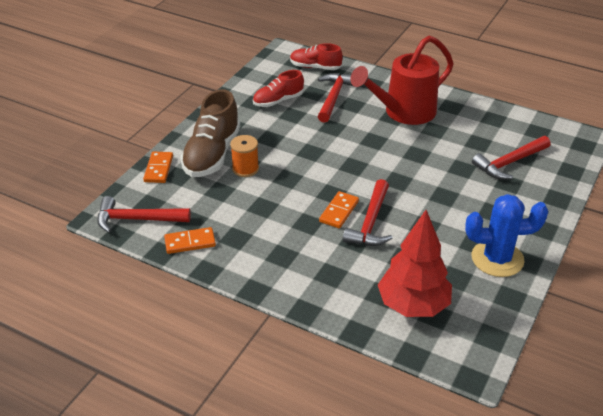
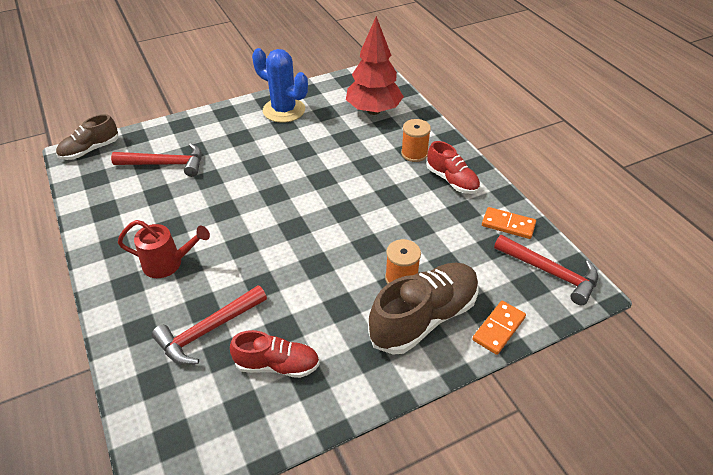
camera: 145 degrees left, 5 degrees up
(315, 67) = (164, 407): red shoe -> red shoe (452, 180)
(323, 273) = (414, 153): none -> orange spool
(339, 211) = (354, 191): orange domino -> none
(370, 223) = (339, 171): red hammer -> none
(403, 112) = (168, 263): red watering can -> red watering can, size x0.58
(580, 146) = (90, 150): none -> brown shoe

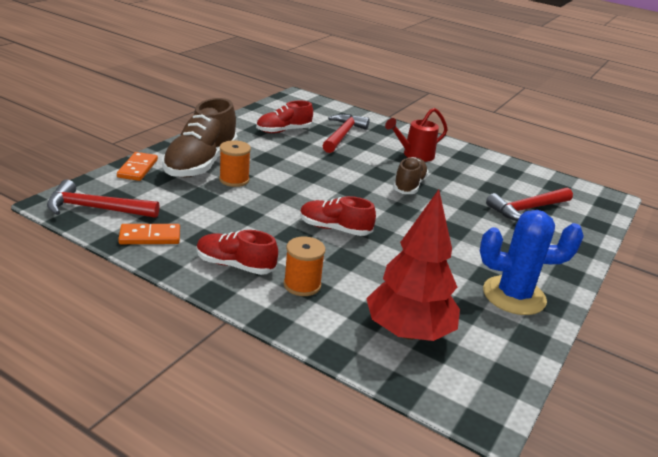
camera: 145 degrees right, 15 degrees down
(90, 150) = (604, 204): brown shoe -> brown shoe (409, 185)
(352, 191) = (334, 229): none -> red shoe

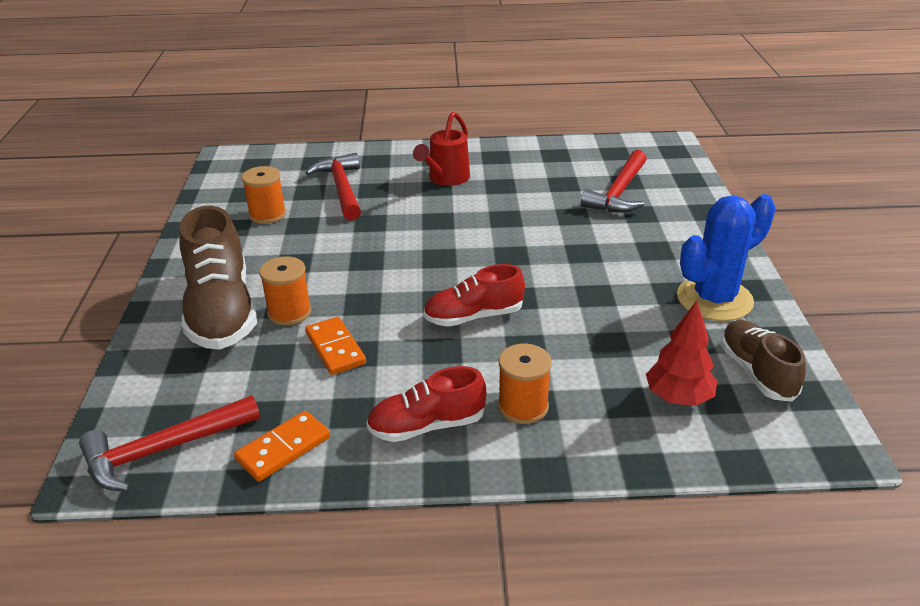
camera: 30 degrees left, 5 degrees up
(137, 168) = (147, 361): orange domino -> orange domino (335, 348)
(283, 131) = (267, 214): red shoe -> orange spool
(408, 332) = (678, 398): red tree -> red tree, size x0.60
(409, 185) = (483, 220): brown shoe -> brown shoe (756, 372)

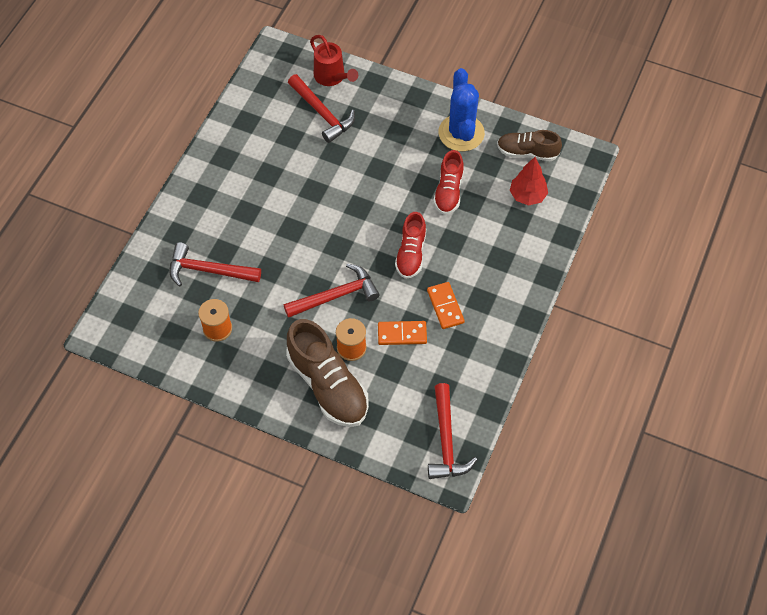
camera: 65 degrees left, 25 degrees up
(221, 311) = (328, 385): brown shoe -> brown shoe turned 45 degrees clockwise
(283, 448) = (474, 383): orange domino -> orange domino (445, 306)
(363, 277) = (336, 295): none -> red hammer
(427, 426) = (490, 313): red shoe -> red shoe (448, 191)
(446, 179) = (237, 201): red watering can -> red watering can (332, 77)
(523, 406) = (499, 264): orange spool -> none

